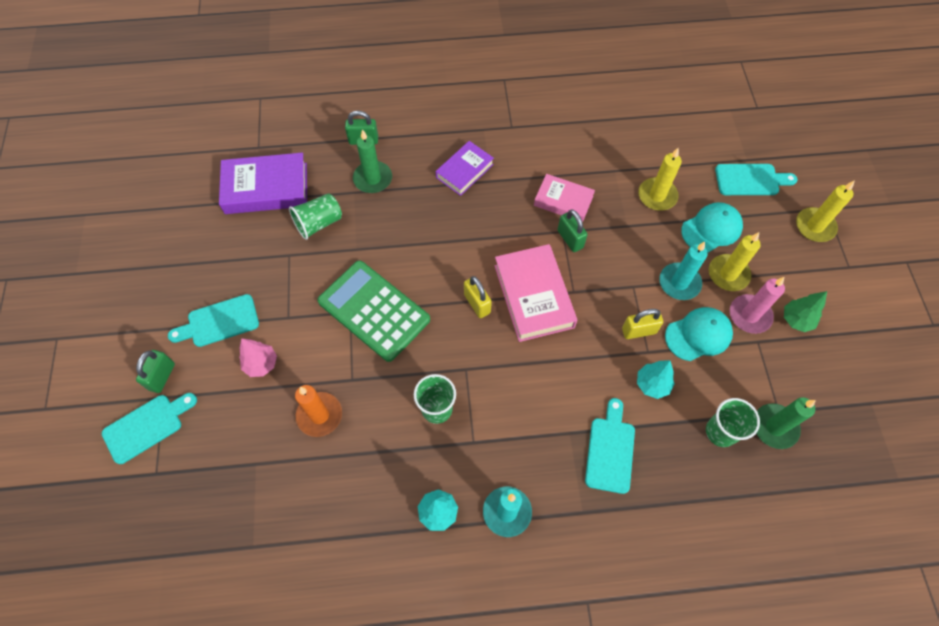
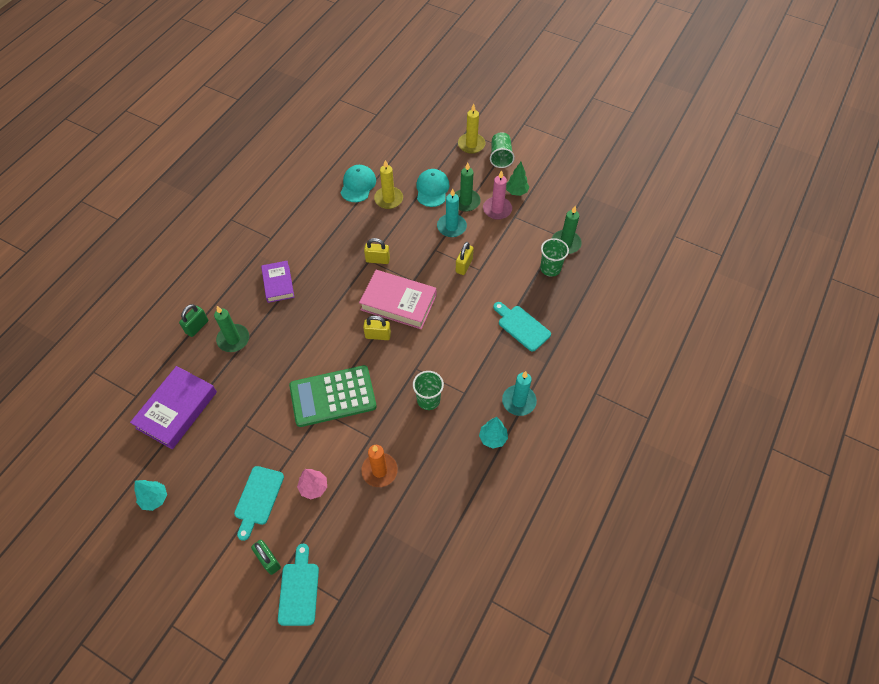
camera: 55 degrees left, 5 degrees down
(319, 223) = (237, 392): green cup -> green cup (500, 157)
(563, 201) = (349, 246): pink book -> none
(570, 239) = (377, 260): green padlock -> yellow padlock
(652, 384) = (500, 281): turquoise tree -> turquoise tree (155, 499)
(698, 335) = (489, 240): turquoise cap -> turquoise cap (358, 185)
(728, 274) = (465, 201): yellow candle -> green candle
(750, 180) = (418, 151): turquoise cutting board -> none

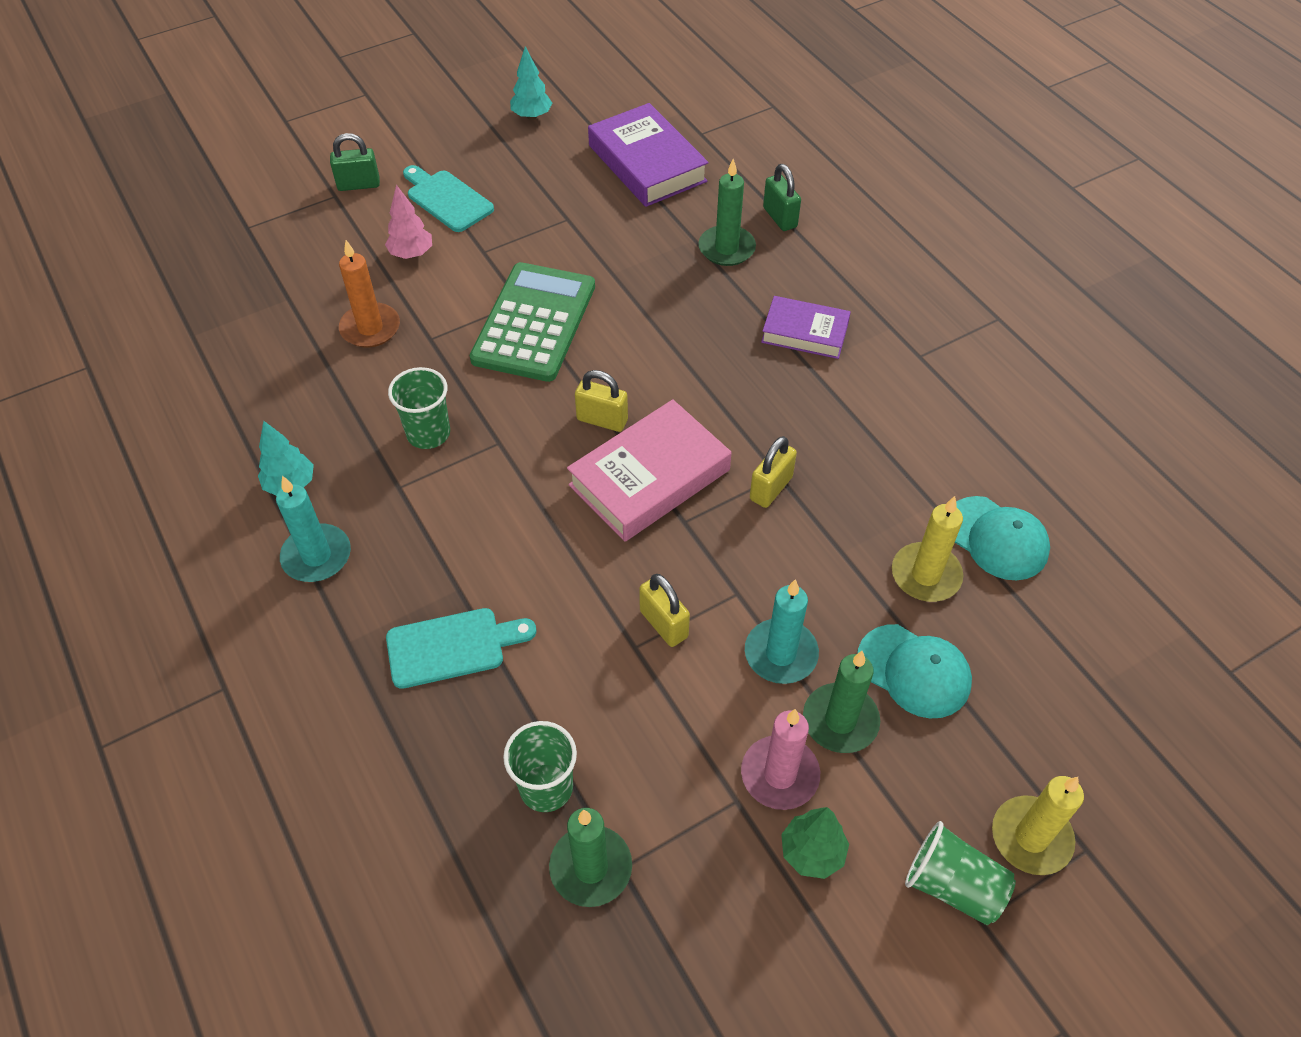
camera: 120 degrees right, 5 degrees down
(299, 590) = (296, 198): turquoise cutting board -> none
(378, 335) = (602, 420): yellow padlock -> yellow padlock turned 75 degrees clockwise

